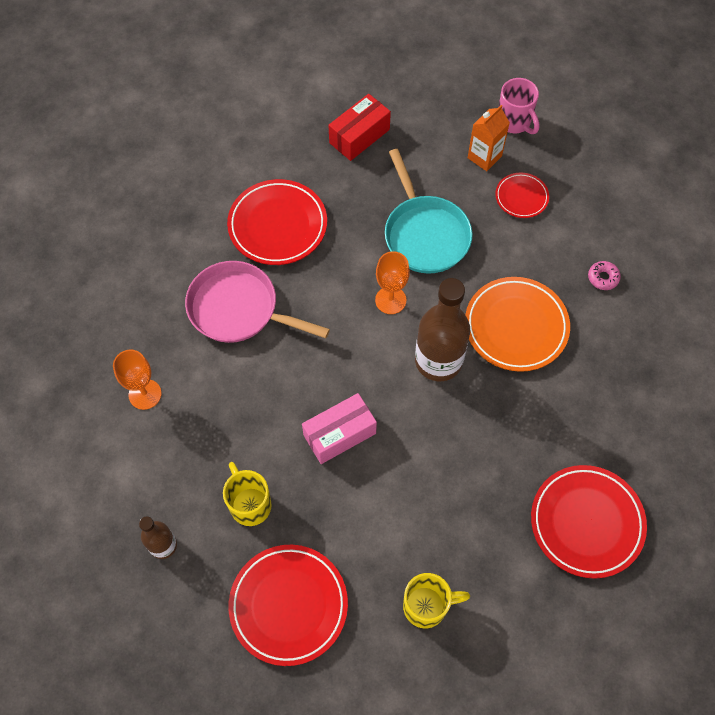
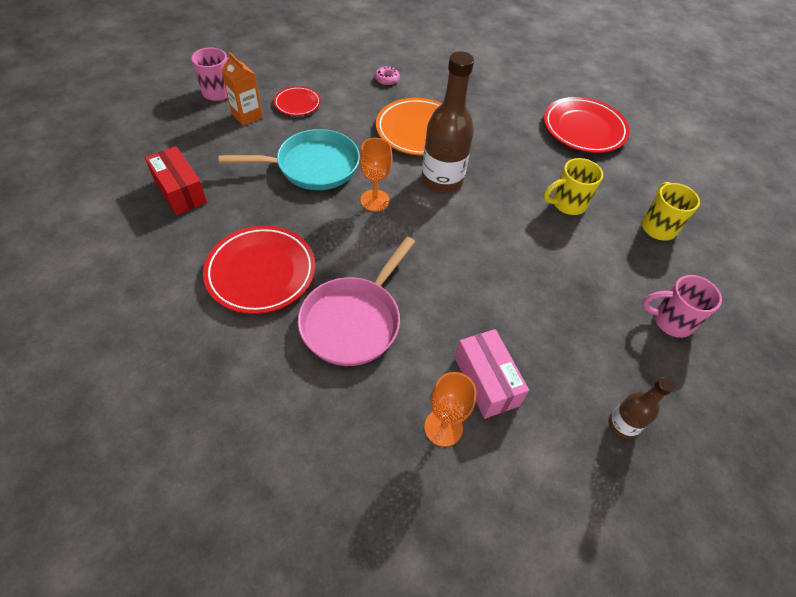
camera: 85 degrees left, 10 degrees down
(250, 504) = (574, 339): yellow mug -> yellow mug (567, 204)
(288, 605) = (670, 321): red plate -> pink mug
(339, 434) = (505, 258): pink box -> pink box (486, 381)

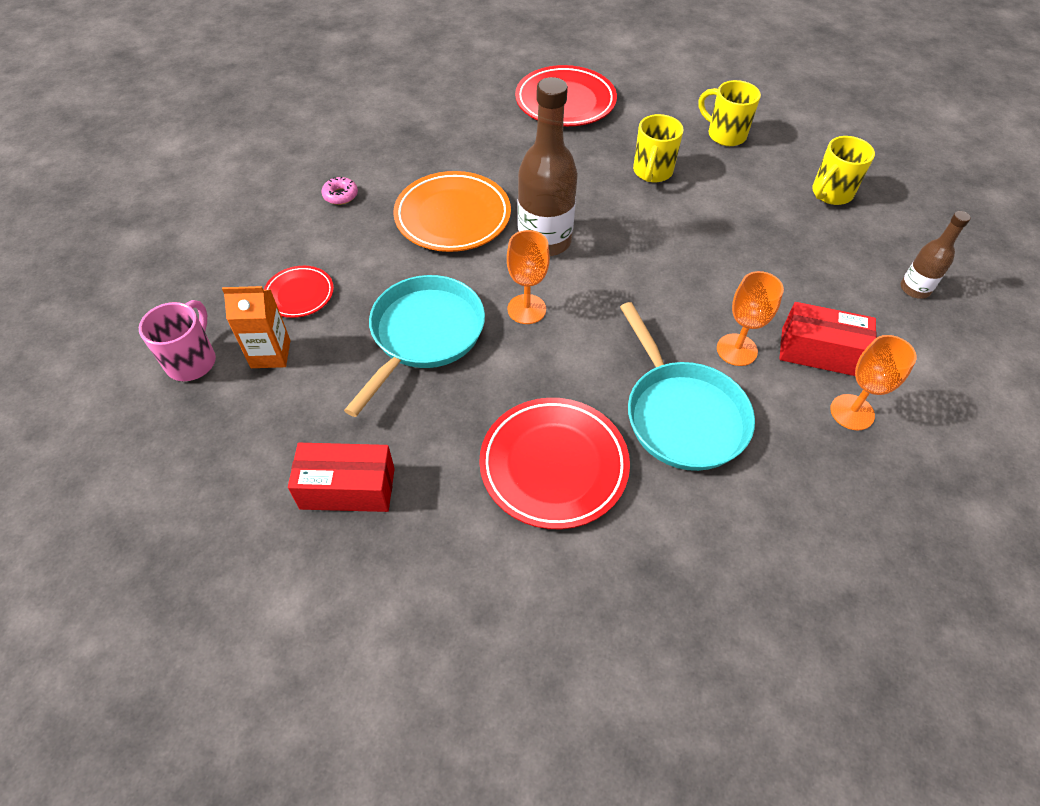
camera: 50 degrees left, 0 degrees up
(354, 320) = (682, 414): pink pan -> turquoise pan
(441, 327) = (736, 350): none -> orange goblet
(486, 381) = (819, 352): pink box -> red box
(670, 321) = (830, 194): pink mug -> yellow mug

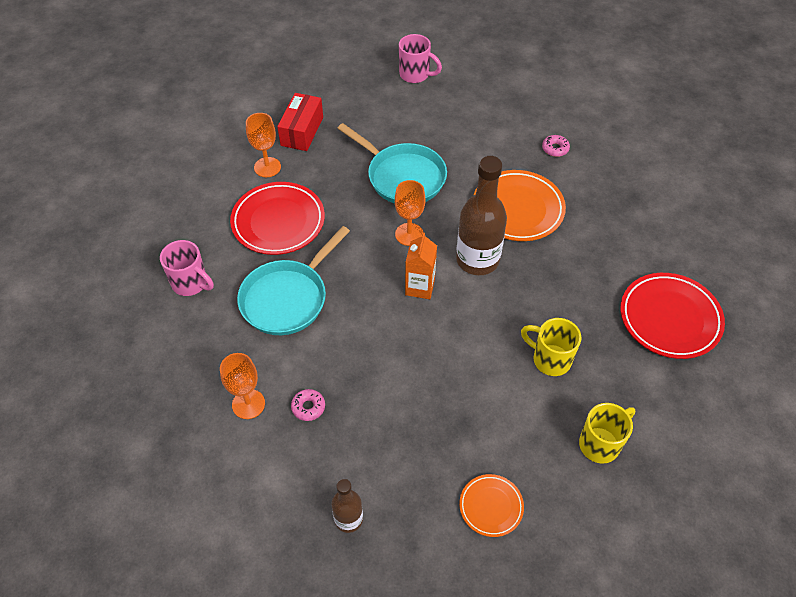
camera: 105 degrees right, 0 degrees up
(270, 354) = (410, 106): orange carton -> orange carton (420, 287)
(299, 294) = (457, 121): red plate -> none
(682, 414) = (288, 298): turquoise pan -> turquoise pan turned 45 degrees counterclockwise
(713, 548) = (191, 283): none -> pink mug
(736, 350) = (330, 351): orange goblet -> orange goblet (267, 167)
(819, 352) = (308, 407): red box -> pink donut
(830, 194) = (491, 506): yellow mug -> orange plate

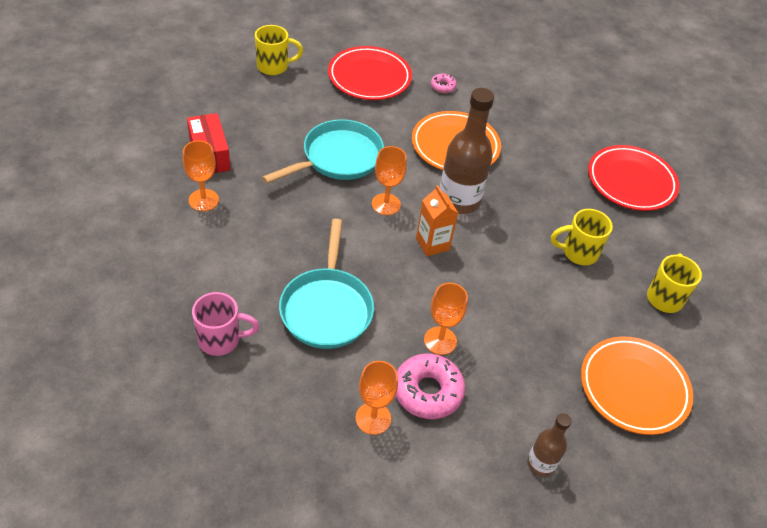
camera: 40 degrees left, 5 degrees down
(278, 221) = (258, 244): red plate -> red plate (369, 77)
(308, 407) = (428, 391): pink donut -> pink donut, size x1.99
(354, 371) = (440, 340): none -> orange goblet
(402, 176) = (338, 158): turquoise pan -> turquoise pan turned 45 degrees counterclockwise
(415, 75) = (274, 66): pink mug -> yellow mug
(491, 506) = (633, 388): orange plate -> orange plate, size x1.83

